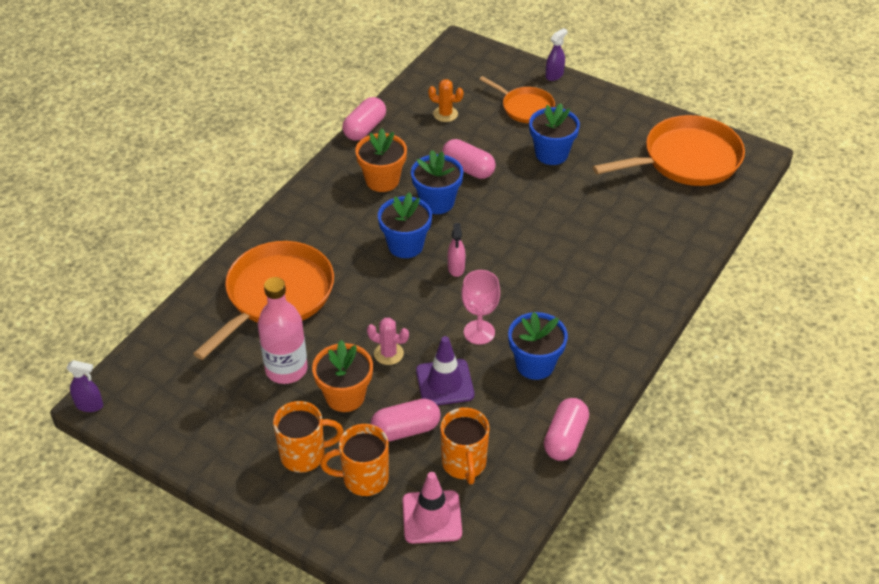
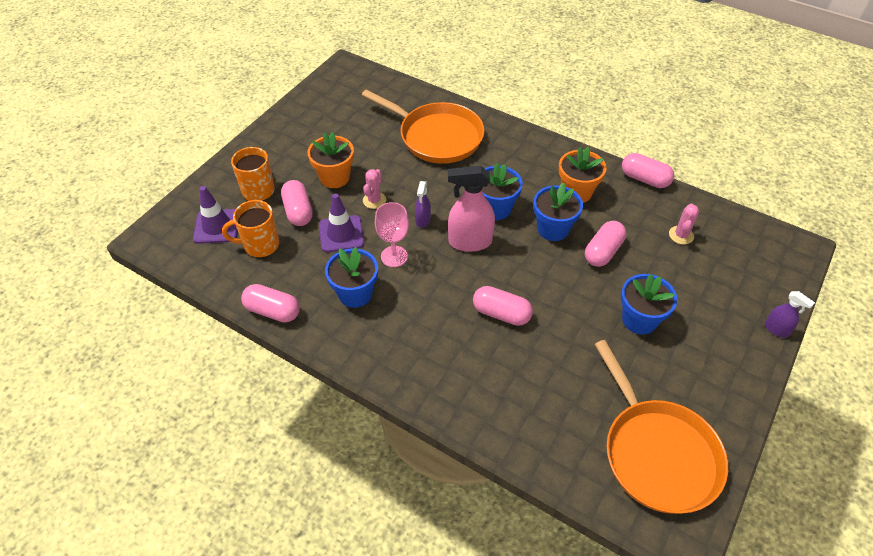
camera: 90 degrees right, 5 degrees up
(89, 405) = (342, 62): purple spray bottle -> purple spray bottle (423, 220)
(286, 369) = (363, 146): pink bottle -> none
(304, 455) = (285, 159): orange mug -> none
(432, 517) = (217, 226): pink traffic cone -> purple traffic cone
(445, 114) = (681, 235): orange cactus -> pink cactus
(456, 268) = (469, 242): pink spray bottle -> pink spray bottle, size x1.88
(525, 107) = (710, 300): orange pan -> none
(552, 247) = (501, 313): none -> pink capsule

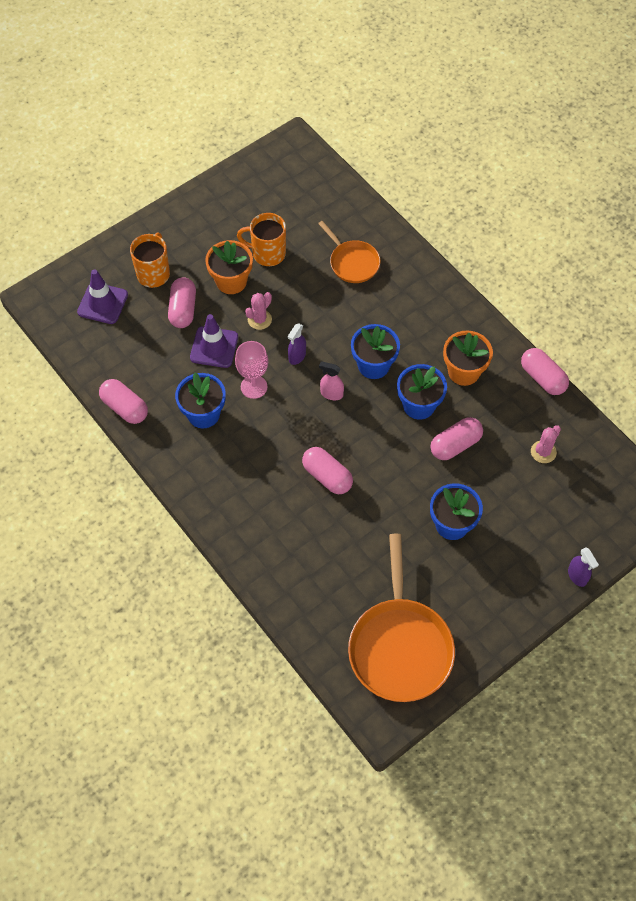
camera: 20 degrees right, 10 degrees up
(260, 245) = (135, 336): orange mug -> orange mug (267, 253)
(437, 137) = (352, 262): orange pan -> orange pan, size x0.56
(469, 242) = (331, 394): pink spray bottle -> pink spray bottle, size x0.53

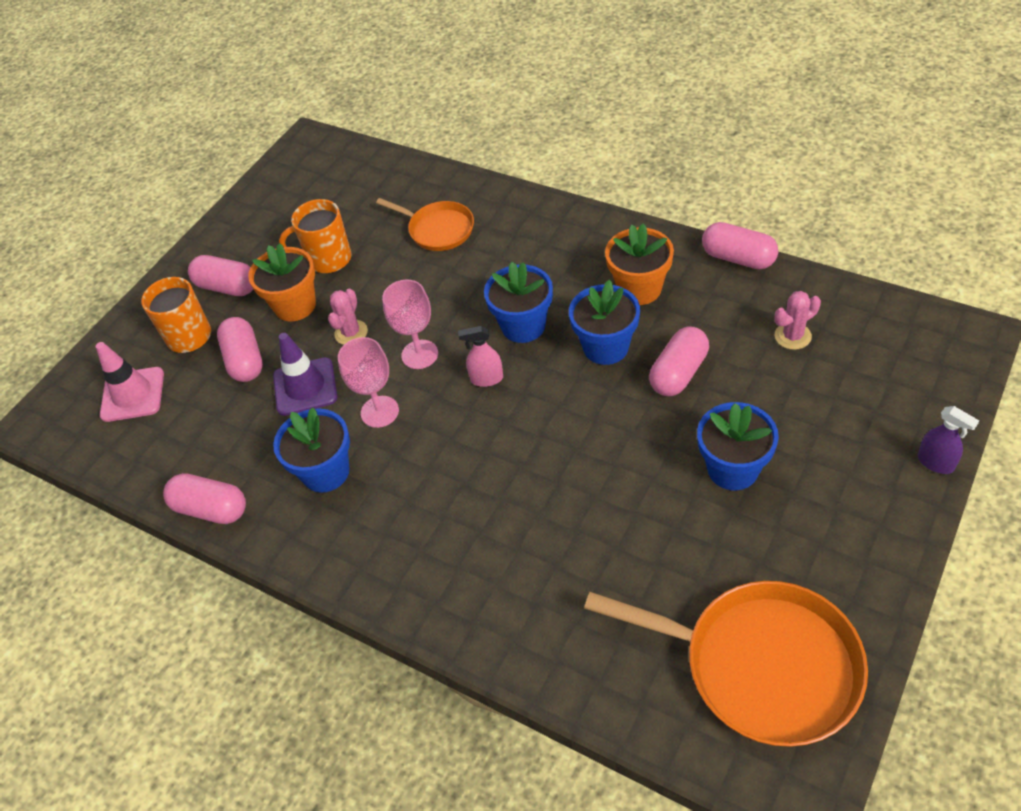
camera: 15 degrees left, 10 degrees down
(102, 303) = (132, 394): purple traffic cone -> pink traffic cone
(297, 356) = (420, 354): purple spray bottle -> pink goblet
(327, 476) = (533, 480): pink capsule -> pink capsule (227, 287)
(400, 647) = (761, 665): orange pan -> orange pan turned 45 degrees counterclockwise
(543, 452) = (792, 336): pink cactus -> pink cactus turned 45 degrees clockwise

